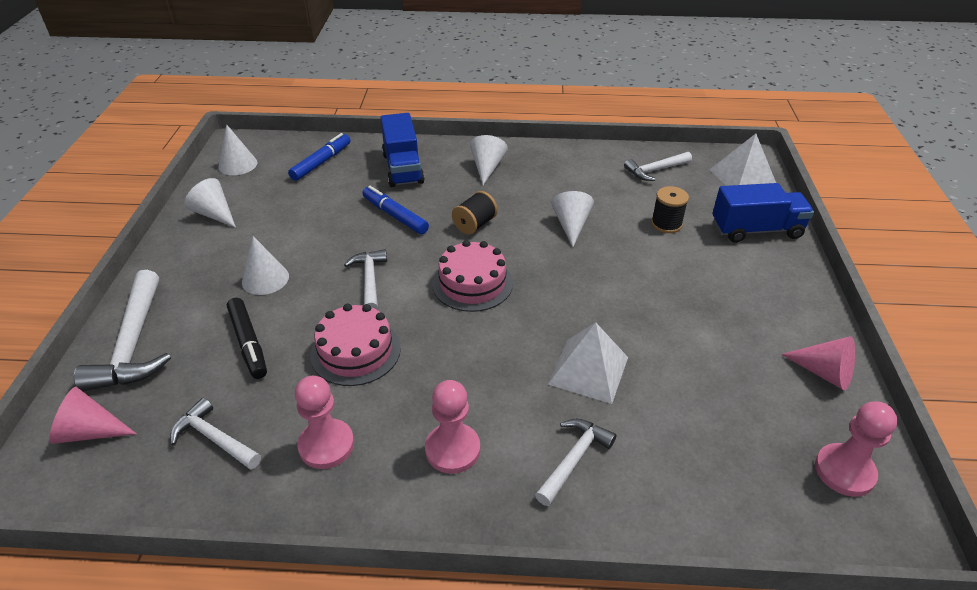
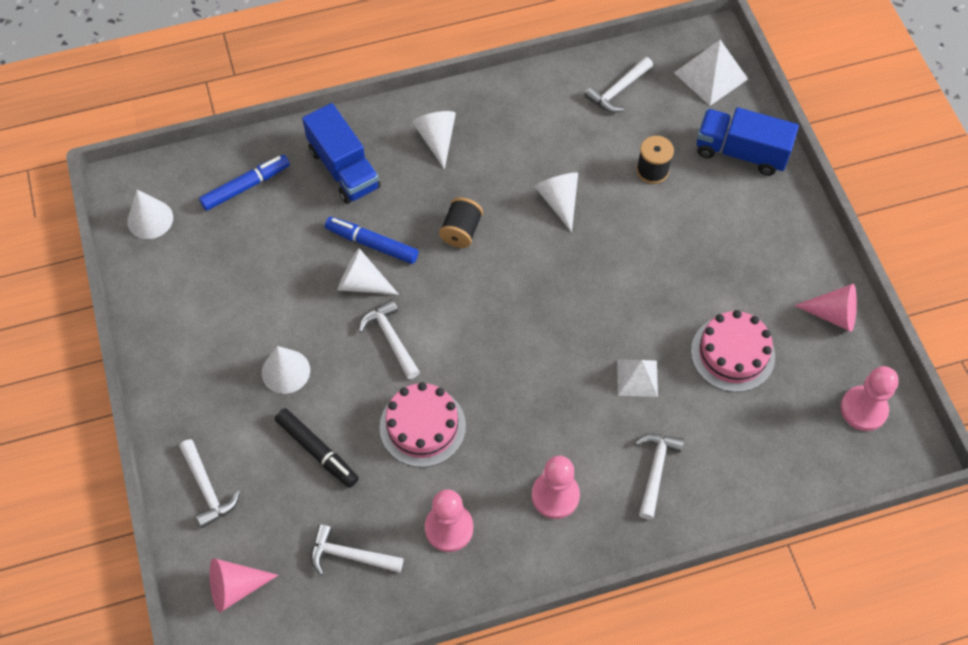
camera: 20 degrees left, 20 degrees up
(133, 344) = (207, 488): white hammer -> white hammer, size x0.60
(214, 214) = (174, 302): white cone -> white cone (362, 283)
(321, 162) = (246, 186): blue marker -> blue marker turned 45 degrees clockwise
(472, 283) = (493, 311): pink cake -> pink cake (732, 354)
(588, 370) = (637, 378): white pyramid -> white pyramid, size x0.67
(756, 230) = (741, 152): blue truck -> blue truck turned 135 degrees counterclockwise

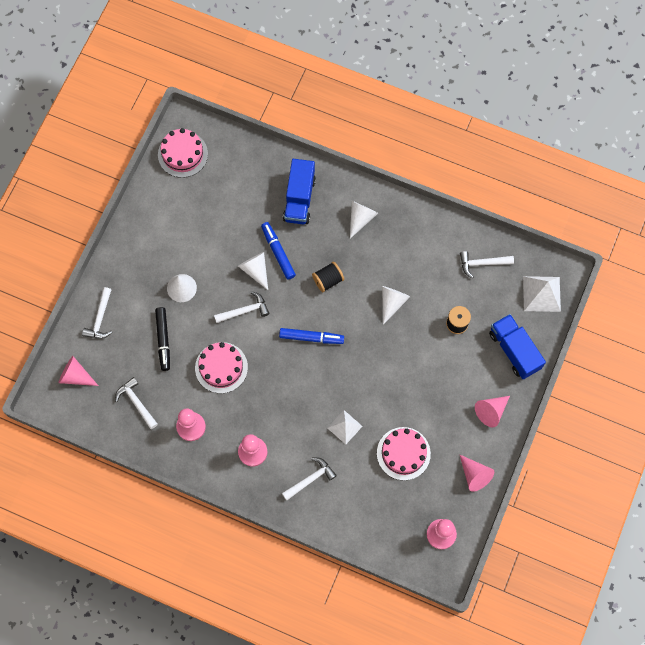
camera: 40 degrees right, 10 degrees up
(150, 219) = (182, 154): white cone -> pink cake
(246, 186) = (243, 171): blue marker -> blue marker (311, 338)
(391, 338) = (244, 311): white hammer -> white hammer turned 60 degrees clockwise
(781, 233) = (491, 411): none -> pink cone

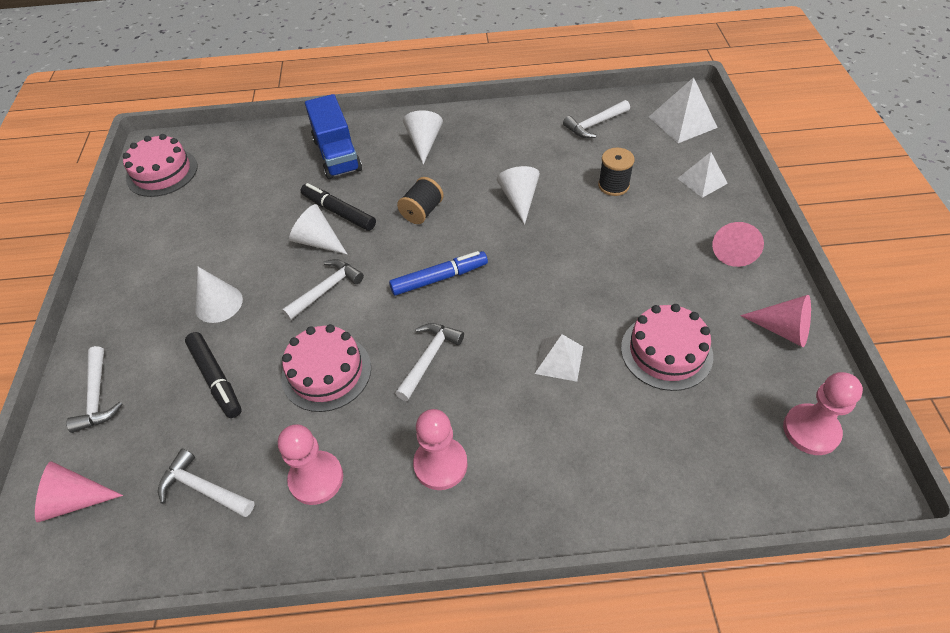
camera: 25 degrees left, 20 degrees down
(278, 252) = (339, 212): blue marker -> black marker
(310, 479) = (558, 457): white hammer -> white hammer (429, 358)
(514, 350) = (702, 180): blue truck -> white pyramid

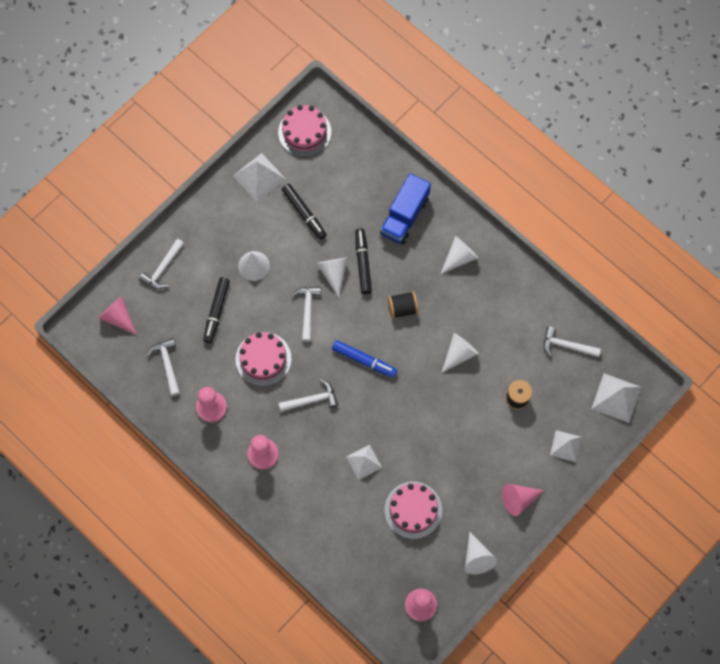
camera: 45 degrees right, 20 degrees up
(145, 234) = (259, 177): none -> white pyramid
(230, 224) = (304, 213): none -> black marker
(326, 290) = (307, 310): white hammer -> white hammer turned 90 degrees counterclockwise
(782, 330) = (477, 558): pink cone -> white cone

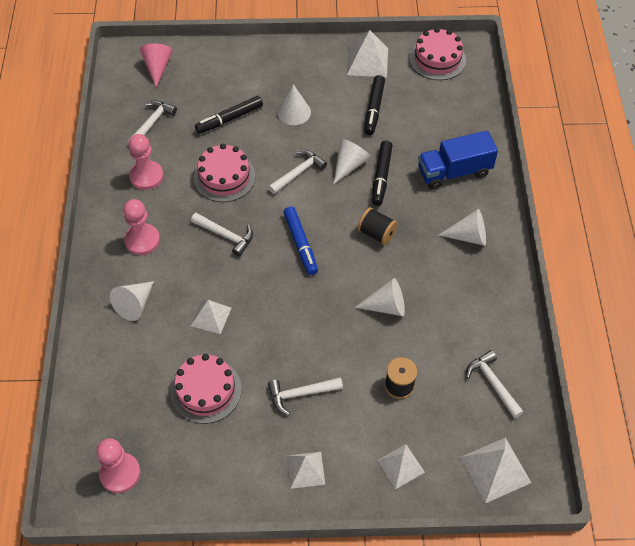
camera: 45 degrees right, 15 degrees down
(163, 268) = (226, 63): white hammer -> white hammer (300, 394)
(363, 263) = (381, 176): black marker -> black marker turned 150 degrees clockwise
(477, 558) = (212, 483): white cone -> white cone (134, 305)
(518, 499) = (305, 470): pink cone -> white pyramid

